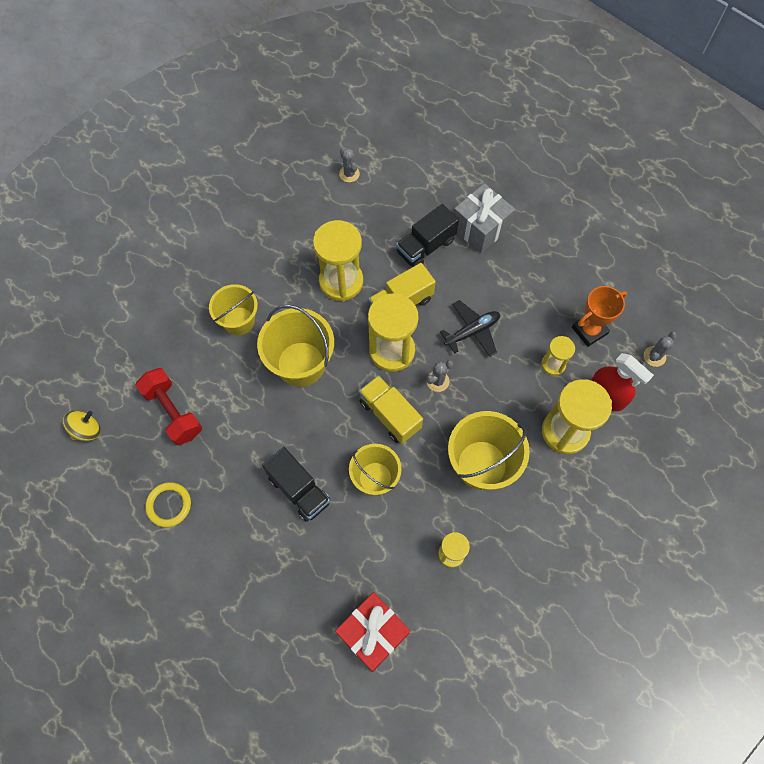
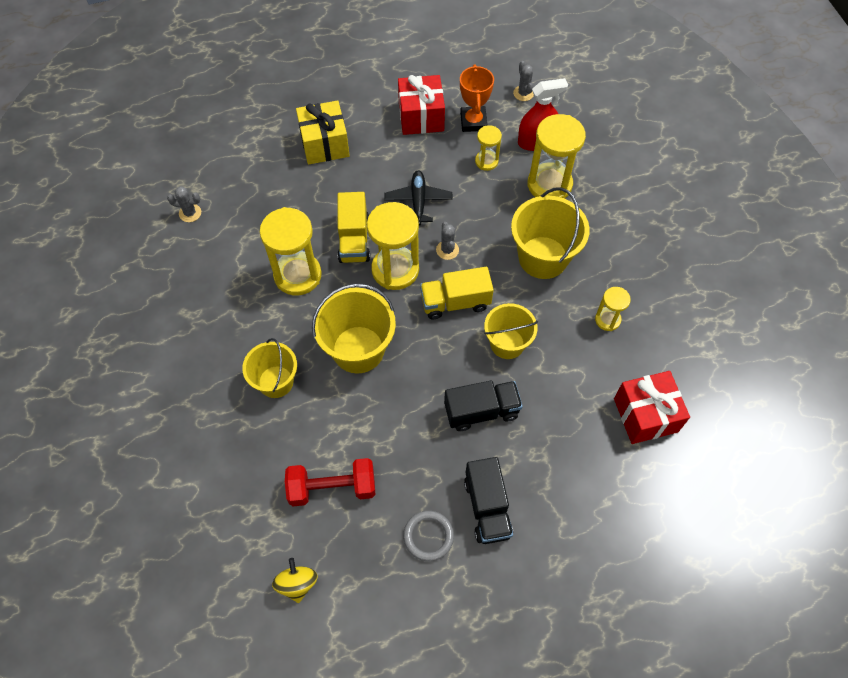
camera: 60 degrees left, 5 degrees down
(169, 505) = (428, 536): yellow ring -> grey ring
(426, 246) = (312, 192): black truck -> black truck (487, 507)
(480, 228) = (325, 144): grey gift -> yellow gift
(563, 285) = (421, 117): none -> red gift

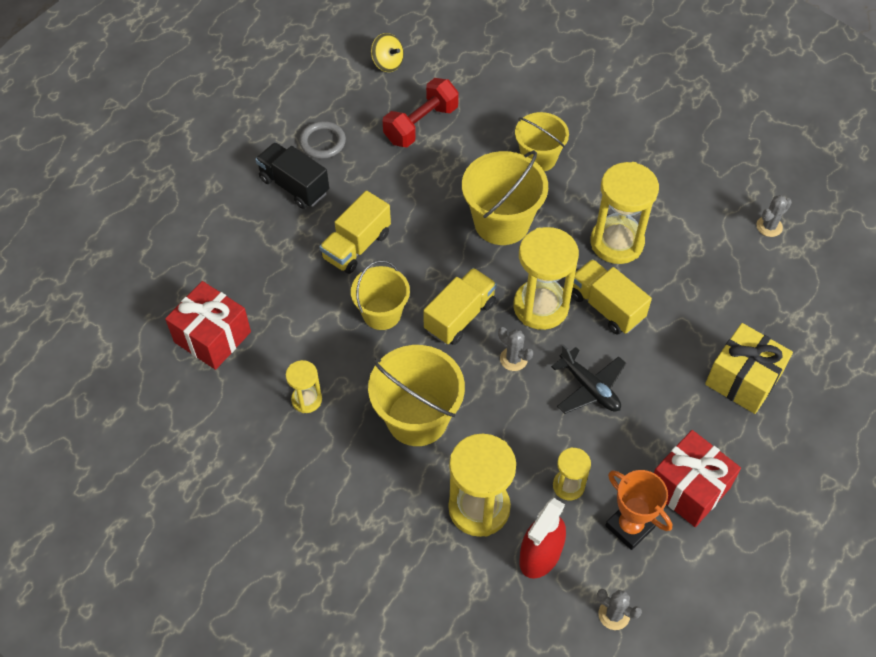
camera: 140 degrees right, 5 degrees down
(481, 411) = (356, 246): black truck -> yellow truck

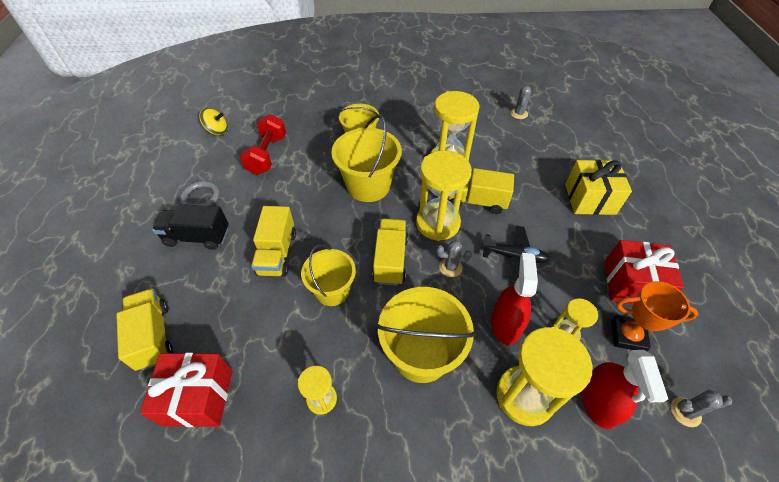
camera: 35 degrees left, 5 degrees down
(205, 263) = (153, 336): none -> yellow truck
(518, 442) = (505, 324): none -> red spray bottle

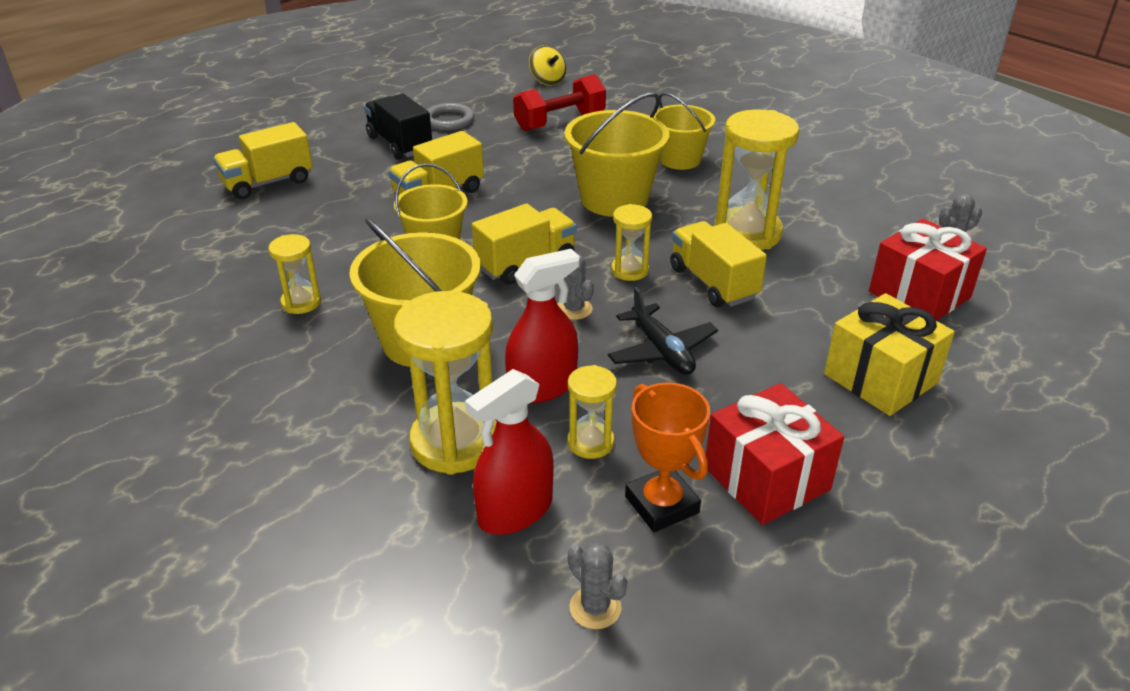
camera: 50 degrees right, 15 degrees down
(153, 336) = (268, 183): yellow truck -> yellow truck turned 150 degrees counterclockwise
(198, 397) = (233, 236): red gift -> red gift (919, 294)
(437, 223) = (629, 270): yellow hourglass -> yellow hourglass, size x0.53

